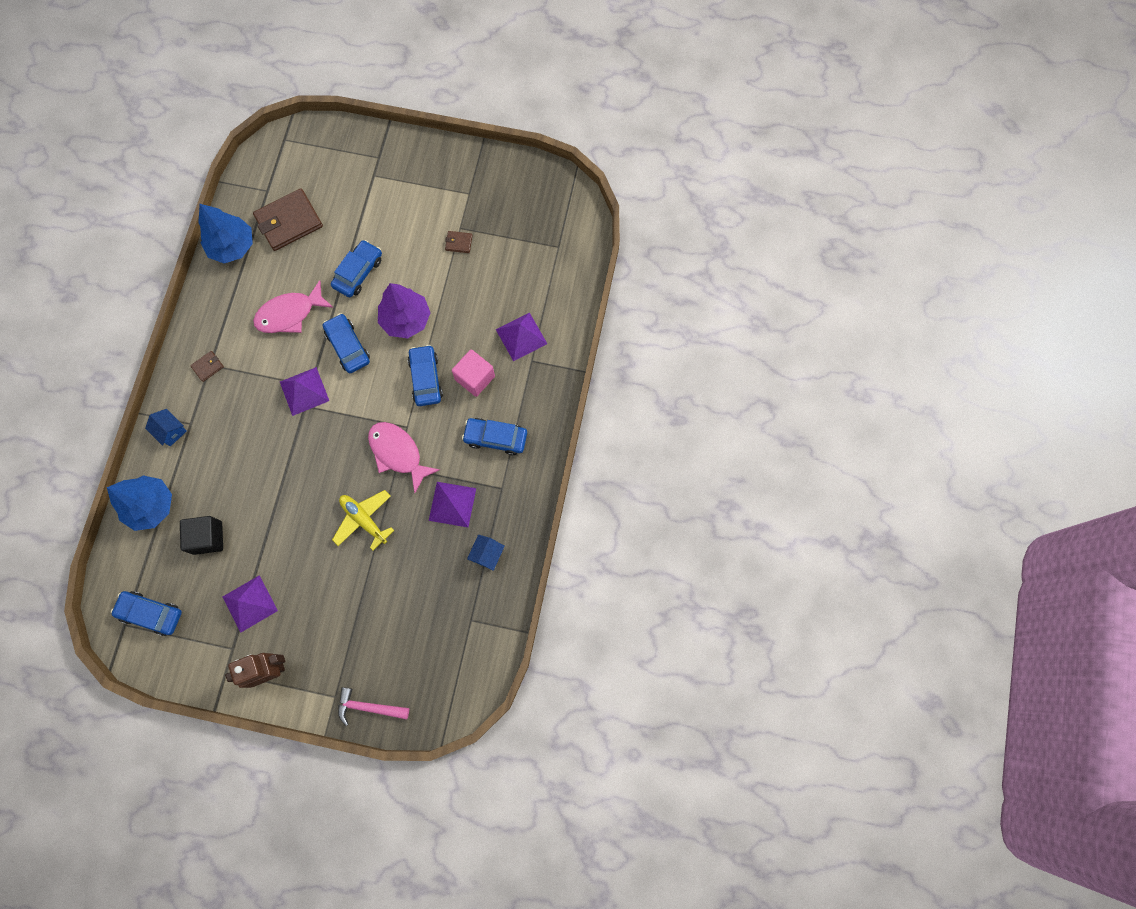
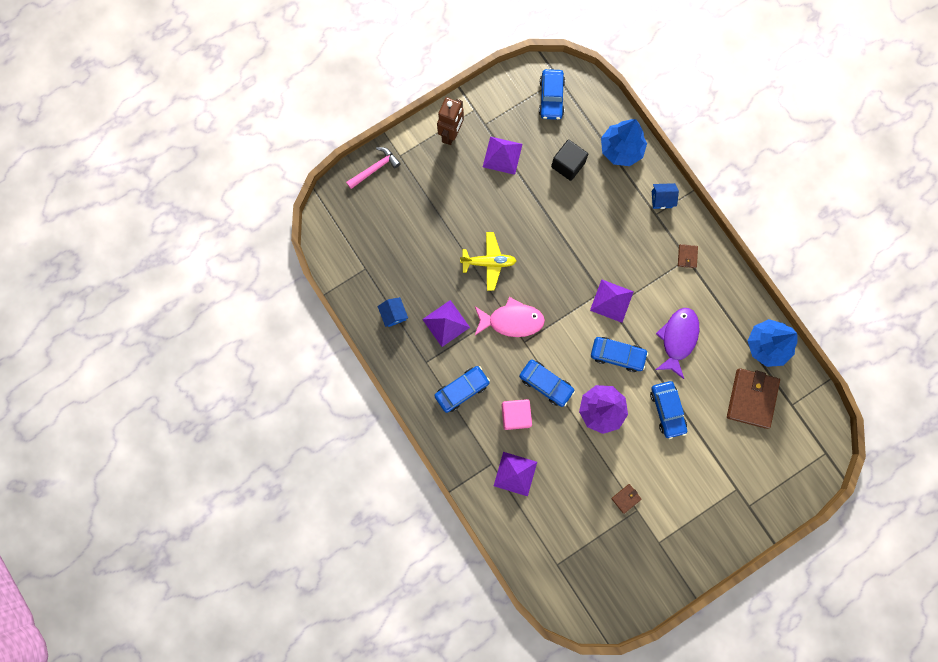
camera: 135 degrees right, 5 degrees up
(151, 613) = (551, 98): blue car -> blue car turned 120 degrees clockwise
(290, 314) = (677, 339): pink fish -> purple fish

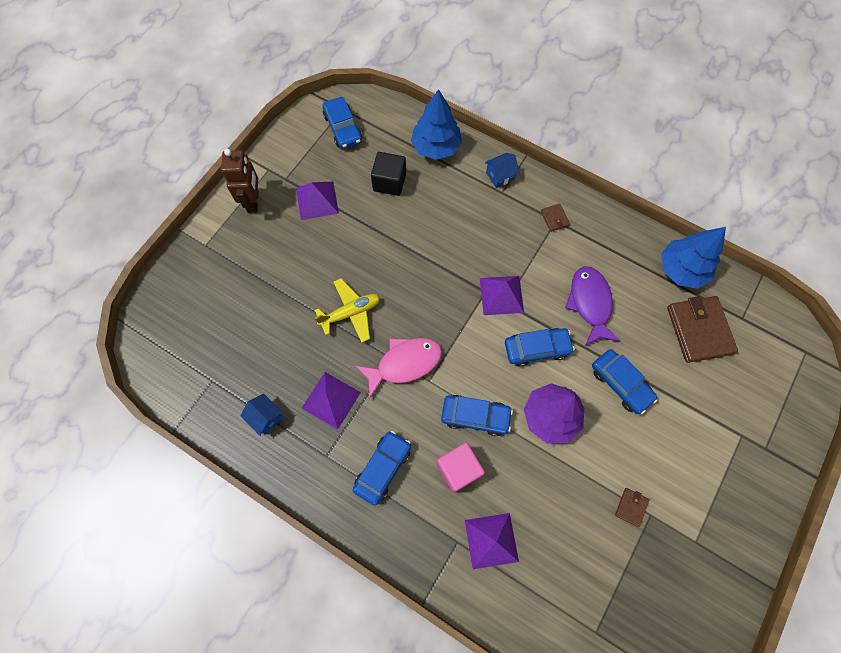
camera: 25 degrees left, 10 degrees down
(375, 168) = (182, 269): pink hammer -> none

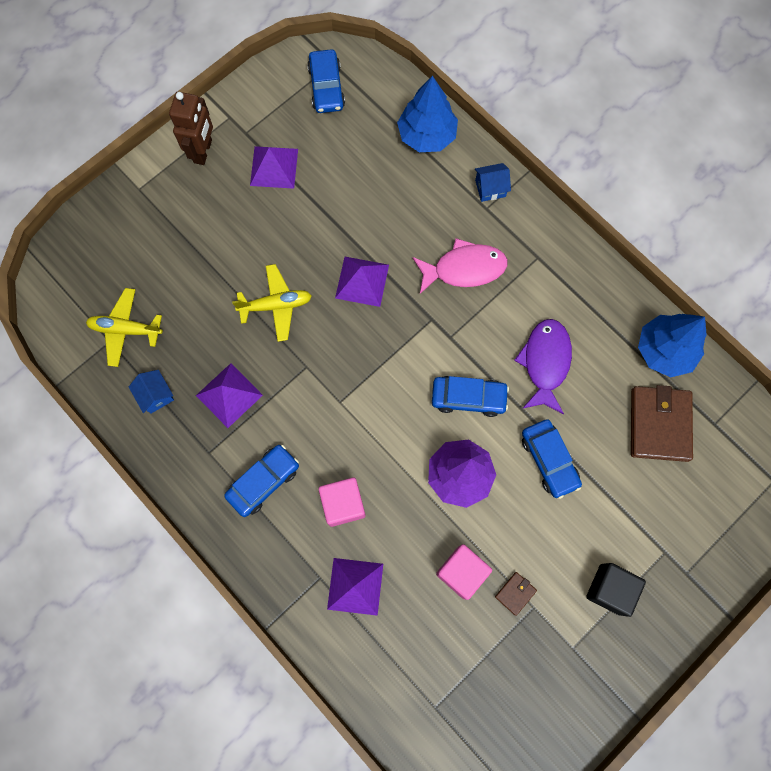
camera: 15 degrees right, 5 degrees up
(224, 366) = (125, 329): none -> yellow plane
(389, 182) = (361, 165): black cube -> black cube (610, 589)
(404, 364) = (318, 376): pink fish -> pink fish (464, 269)
(475, 416) = (378, 453): blue car -> none
(501, 295) = (448, 328): purple pyramid -> purple pyramid (362, 281)
(554, 218) = (537, 254): brown wallet -> none
(579, 501) = (461, 572): none -> pink cube

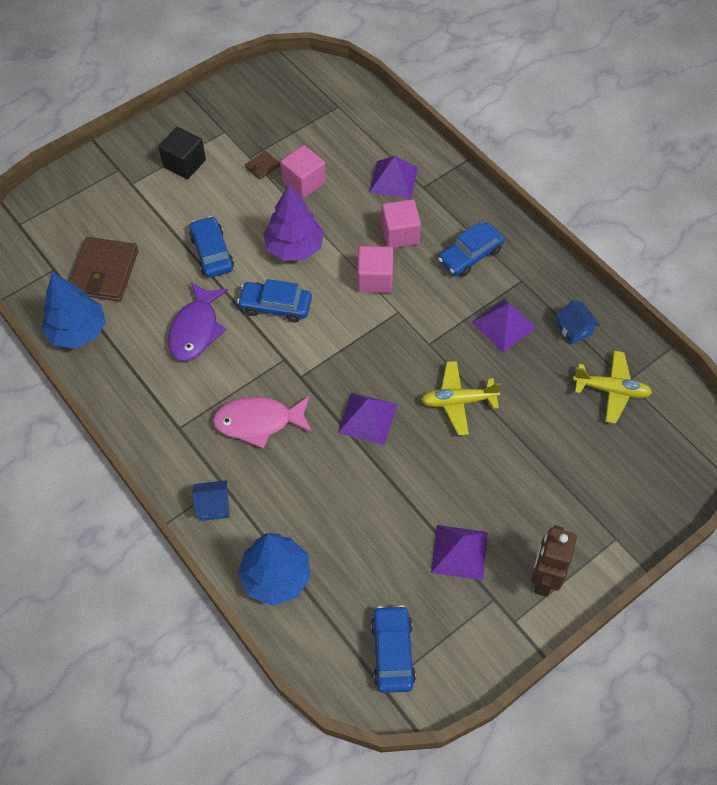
camera: 175 degrees left, 15 degrees down
(367, 440) = (375, 279): none -> pink cube

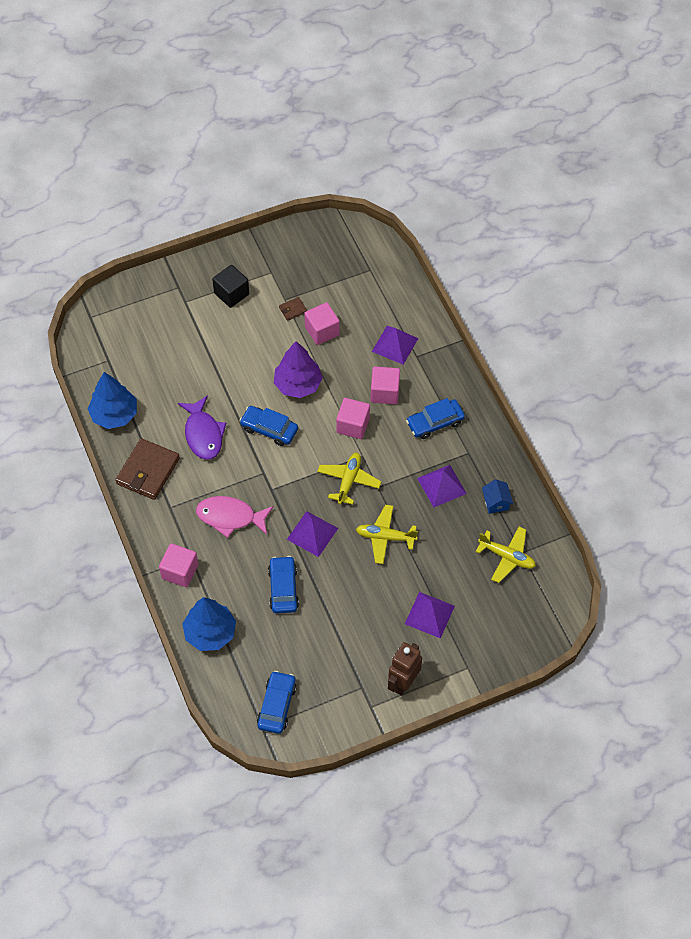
camera: 15 degrees right, 0 degrees up
(104, 272) = (146, 371): brown wallet -> brown wallet (148, 471)
(196, 329) = (203, 434): purple fish -> purple fish turned 45 degrees counterclockwise
(212, 253) = (232, 374): blue car -> blue car (283, 588)
(214, 506) = (180, 571): blue house -> pink cube
(391, 344) = (349, 481): none -> yellow plane
(459, 552) = (348, 648): purple pyramid -> purple pyramid (429, 614)

